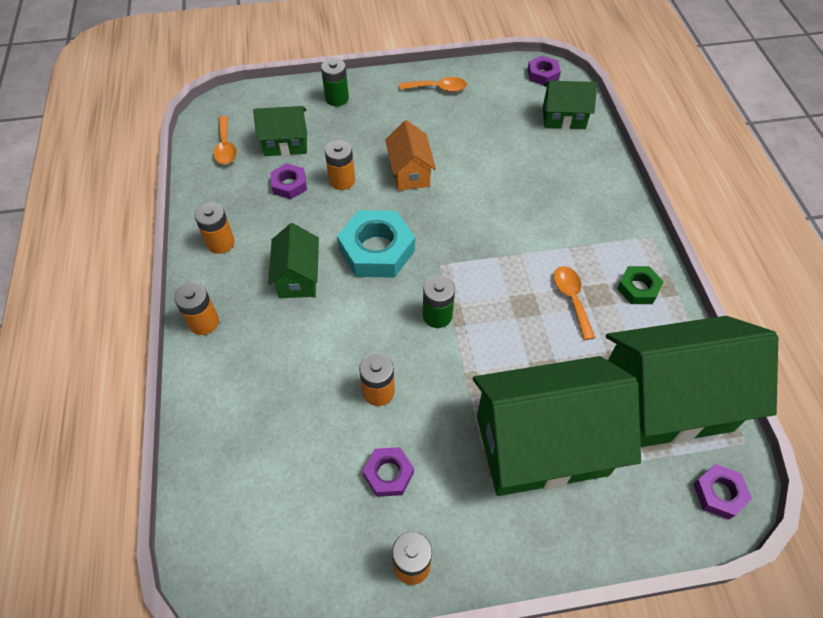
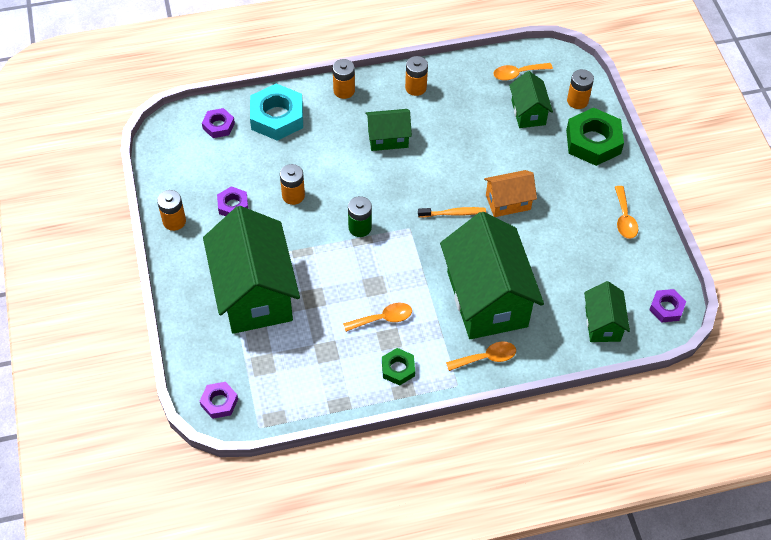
camera: 85 degrees right, 0 degrees up
(289, 185) = (481, 121): purple nut -> purple nut (218, 126)
(337, 98) = (593, 142): green battery -> green nut
(342, 180) = (491, 155): orange battery -> orange battery (577, 101)
(377, 250) = (419, 185): turquoise nut -> turquoise nut (277, 117)
(422, 221) = (453, 213): none -> orange toothbrush
(613, 209) = (486, 358): none -> orange spoon
(665, 402) = (291, 376): green house -> green house (487, 299)

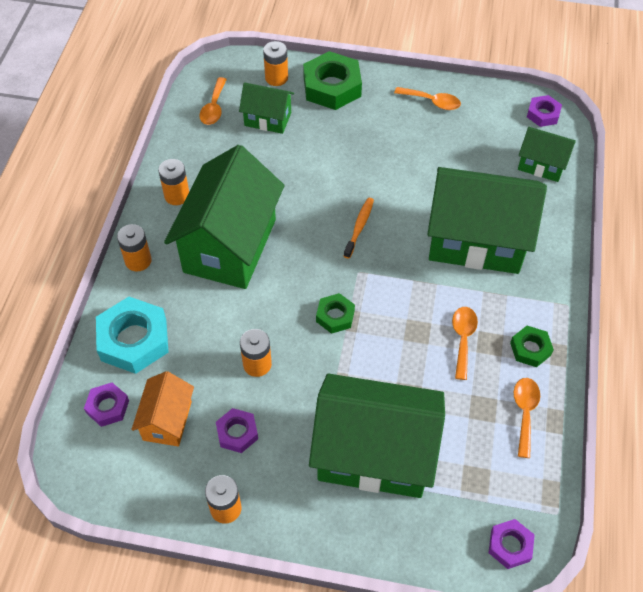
camera: 65 degrees left, 0 degrees up
(360, 227) = (335, 316): green battery -> green nut
(388, 138) = (230, 245): green house -> green house, size x2.01
(486, 358) = (545, 268): orange spoon -> orange spoon (524, 412)
(508, 202) = (368, 178): orange house -> orange house (167, 420)

